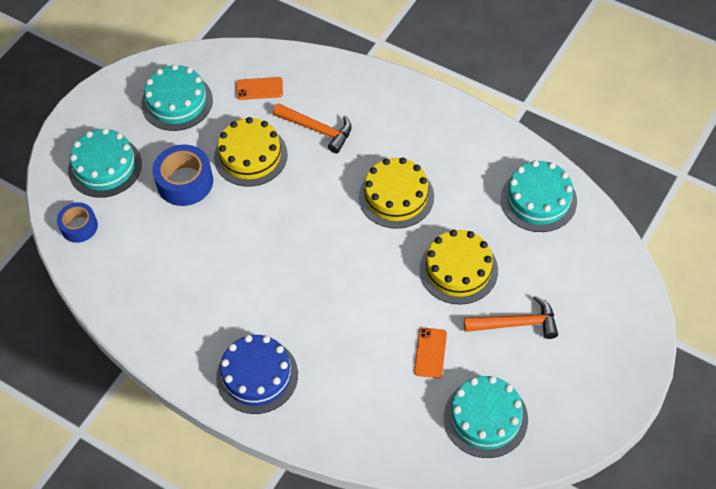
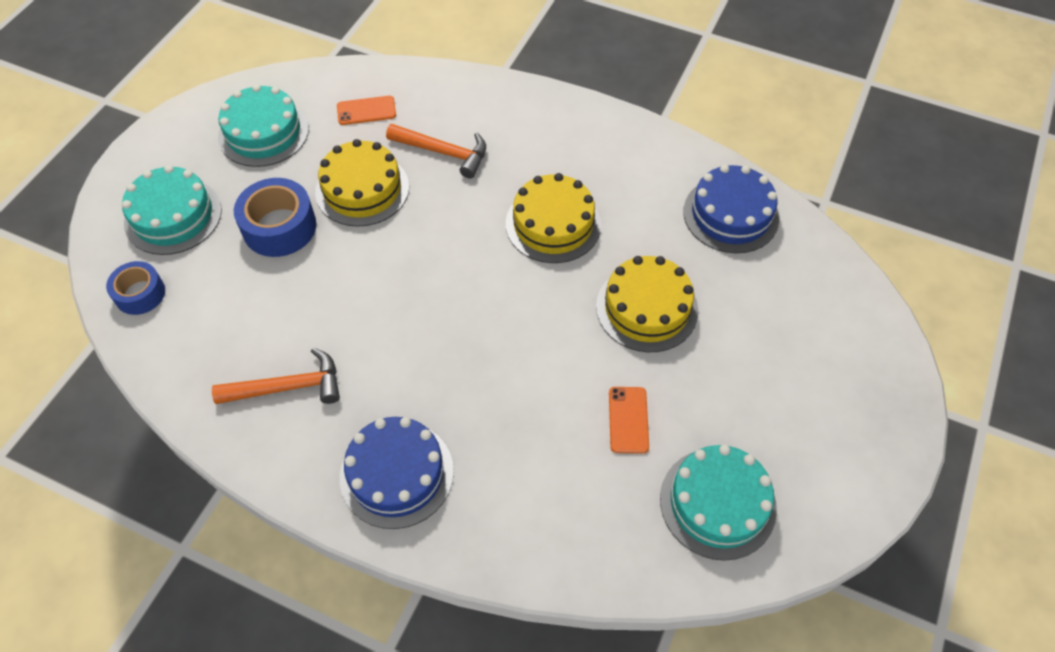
camera: 10 degrees left, 0 degrees up
(516, 323) = (733, 371): orange hammer -> orange hammer (288, 387)
(538, 200) = (731, 214): turquoise cake -> blue cake

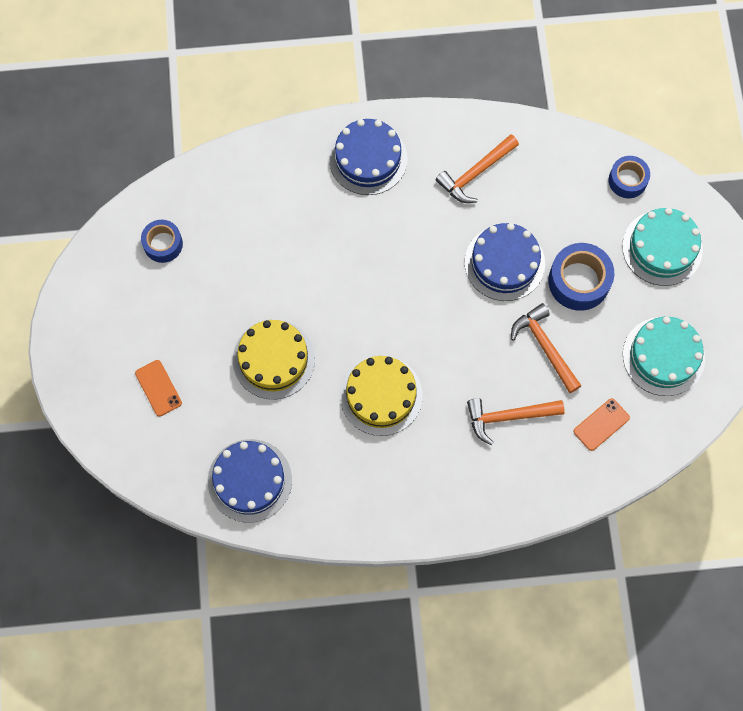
camera: 150 degrees right, 15 degrees up
(336, 280) = (504, 263): none -> blue cake
(362, 189) = (545, 347): yellow cake -> orange hammer
(628, 420) = (244, 268): orange phone -> orange phone (158, 388)
(717, 503) = (163, 244): turquoise cake -> blue tape

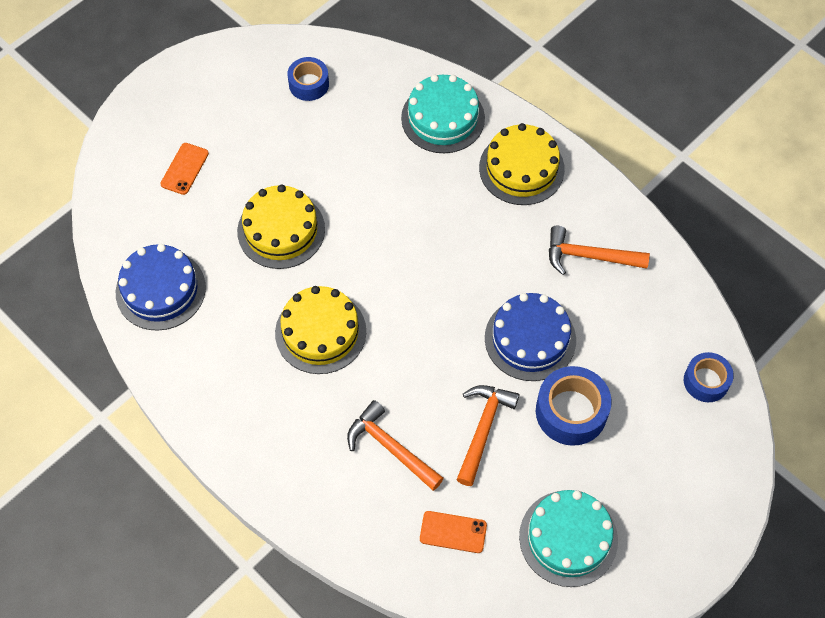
camera: 50 degrees right, 10 degrees down
(368, 158) = (521, 168): blue cake -> yellow cake
(662, 247) = (671, 458): turquoise cake -> turquoise cake (443, 118)

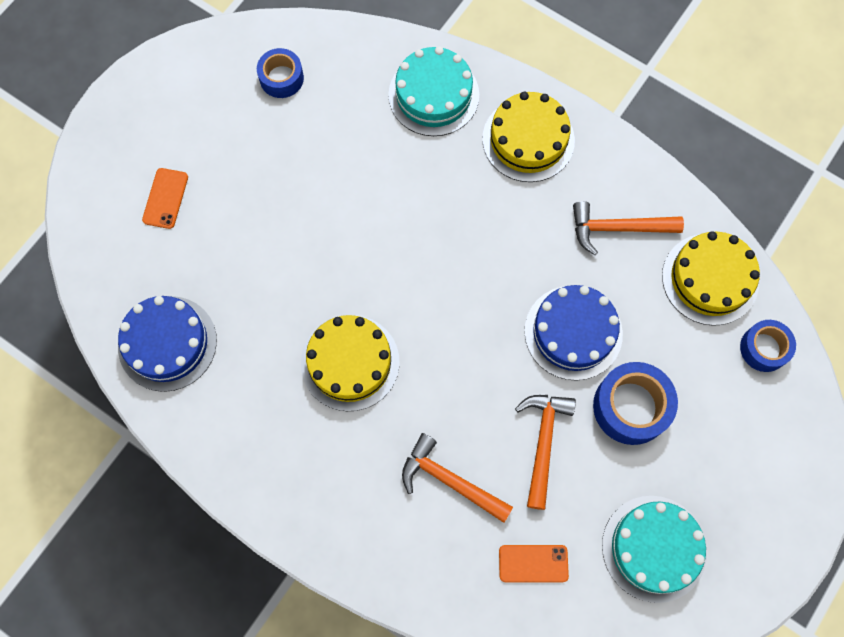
camera: 10 degrees left, 10 degrees up
(281, 230) = (284, 252): yellow cake -> yellow cake (710, 279)

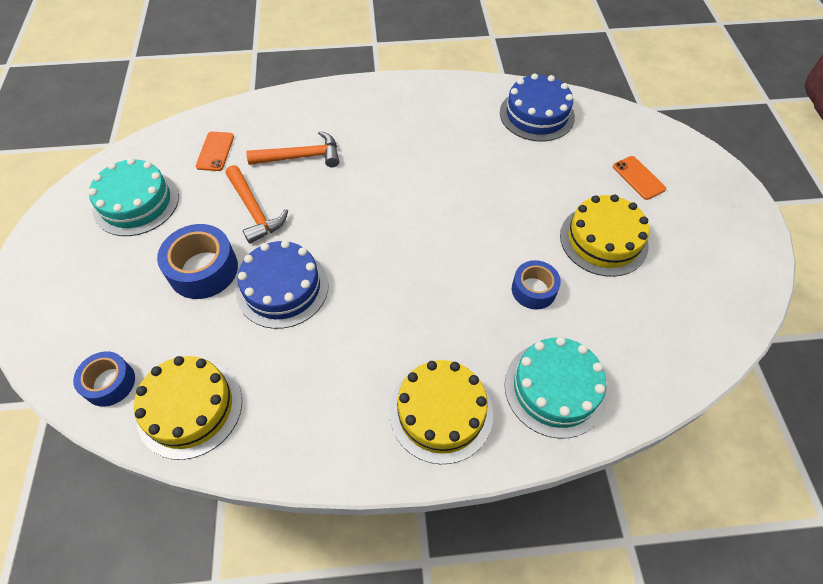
camera: 140 degrees right, 15 degrees down
(281, 78) = (676, 308): blue tape -> blue tape (533, 290)
(350, 362) = (421, 172): yellow cake -> yellow cake (603, 240)
(533, 563) = (215, 151): orange phone -> orange phone turned 45 degrees counterclockwise
(618, 228) = (302, 392): orange hammer -> none

